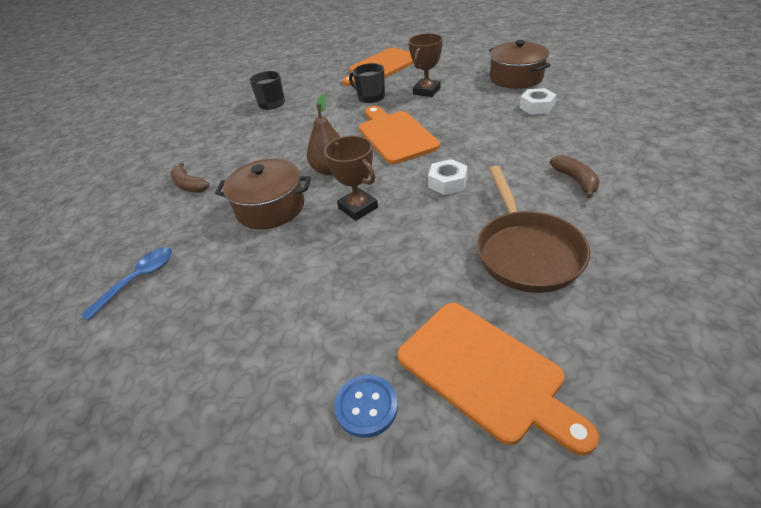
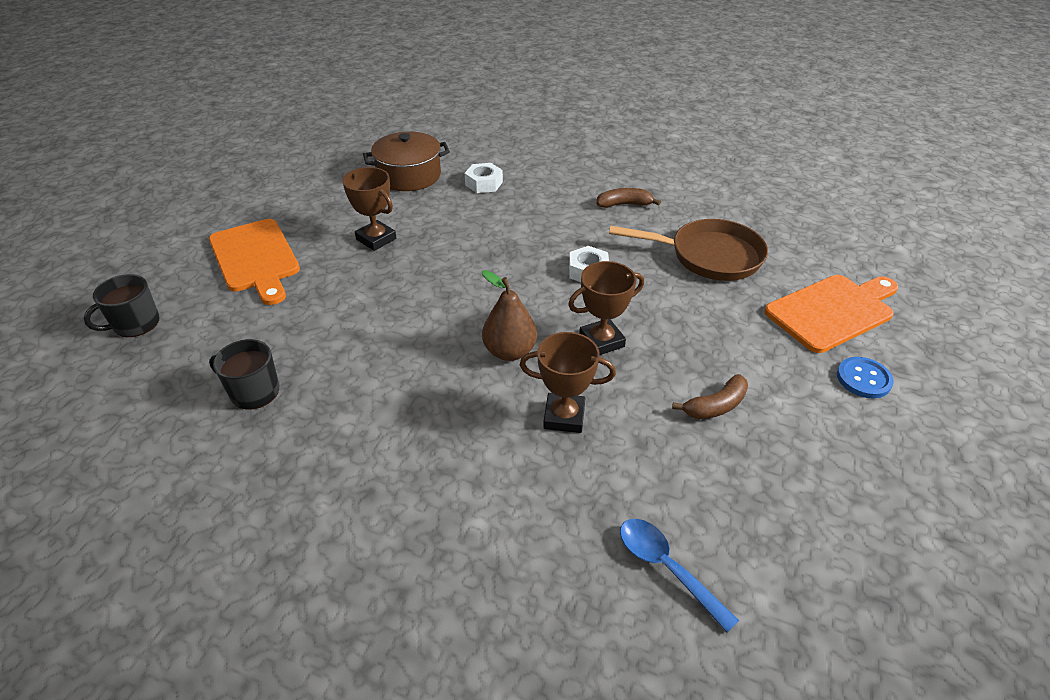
camera: 80 degrees left, 0 degrees up
(189, 185) = (454, 512): brown banana -> brown banana (715, 406)
(270, 207) = (564, 417): brown pot -> brown trophy
(370, 96) = (342, 286): black mug -> black mug (135, 324)
(395, 135) = (466, 285): orange cutting board -> none

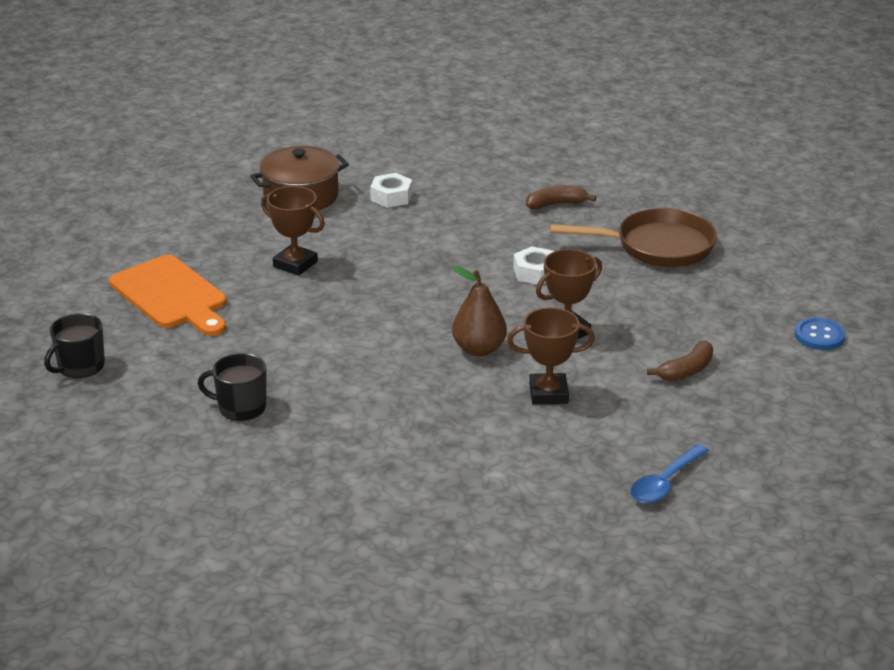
camera: 10 degrees left, 10 degrees down
(666, 568) = (665, 483): blue spoon -> blue spoon turned 90 degrees counterclockwise
(832, 311) = (787, 283): orange cutting board -> none

